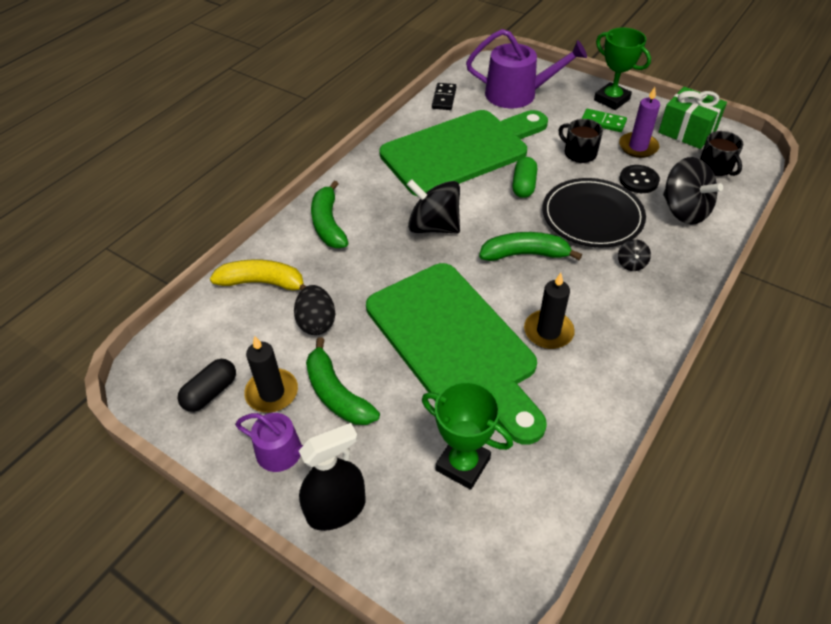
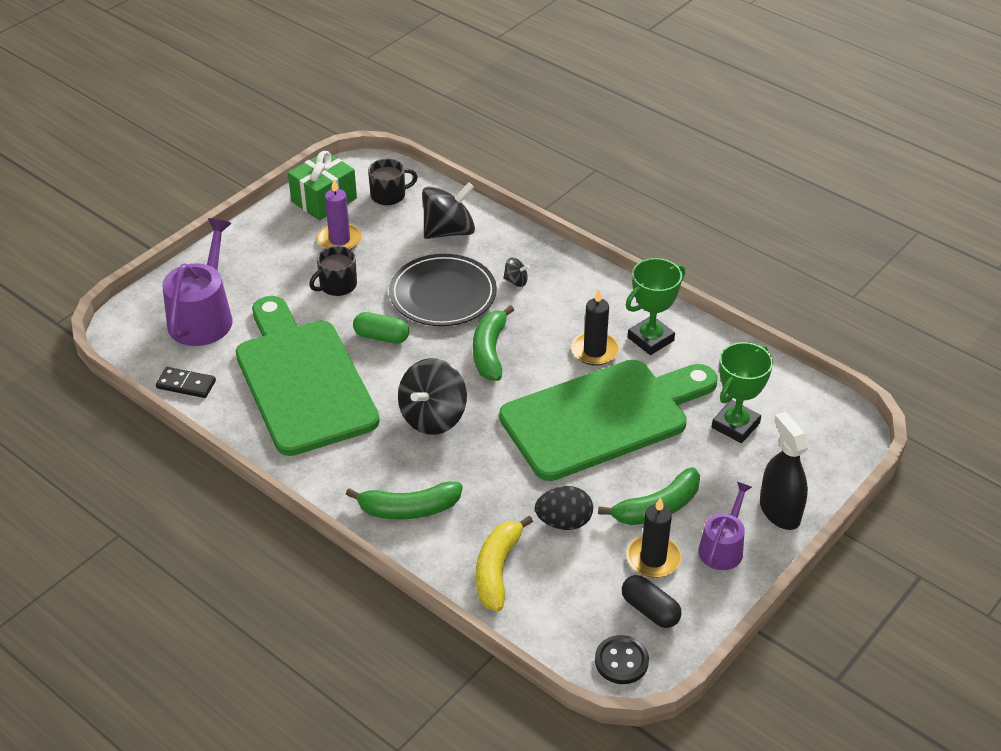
camera: 85 degrees left, 5 degrees down
(603, 122) = (286, 257): green domino -> none
(611, 100) = (245, 242): green trophy -> green trophy (650, 339)
(638, 180) = (395, 251): black button -> black button (621, 661)

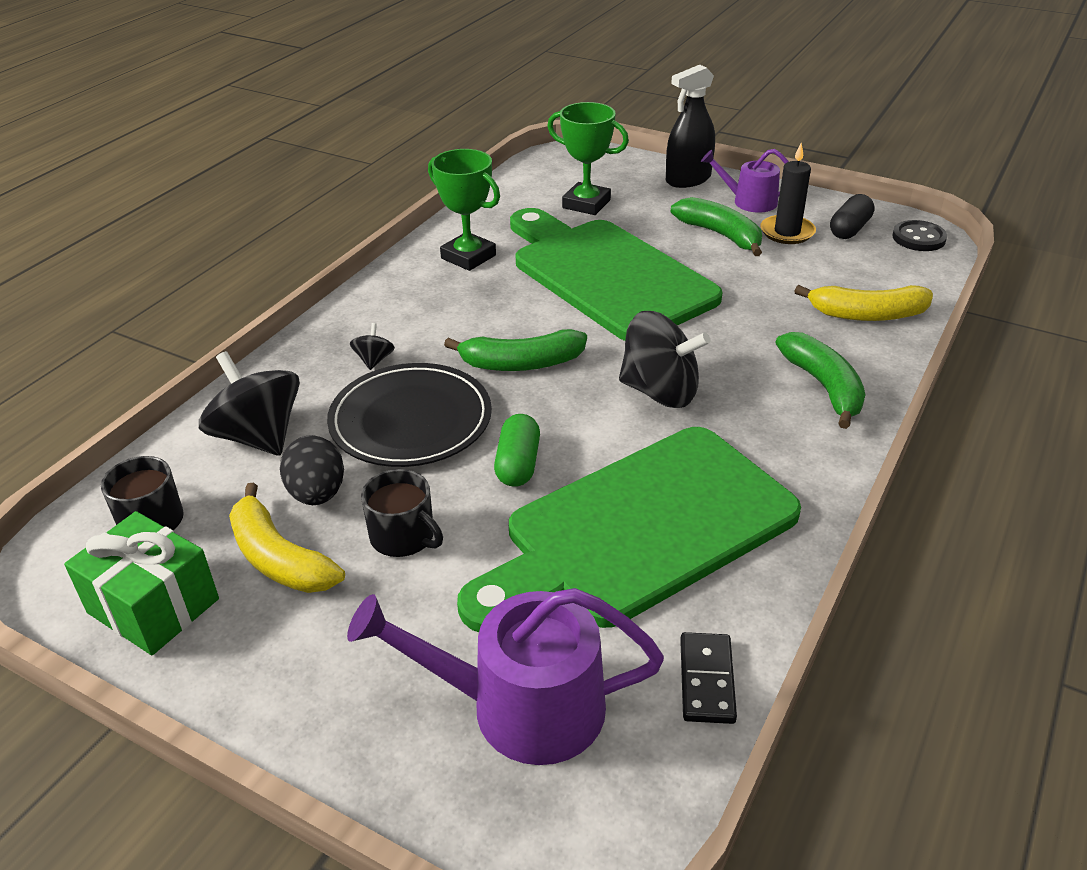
camera: 100 degrees left, 5 degrees down
(339, 240) = (279, 558): purple candle -> yellow banana
(564, 522) = (773, 283): black egg -> black egg (317, 494)
(594, 351) = (498, 289): black candle -> none

